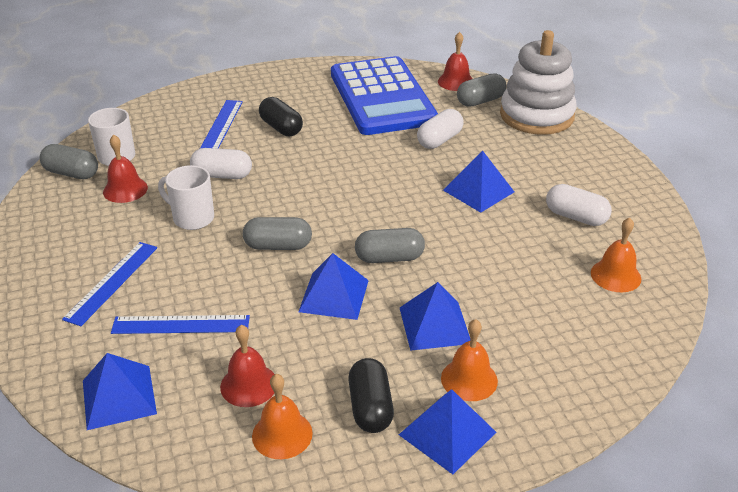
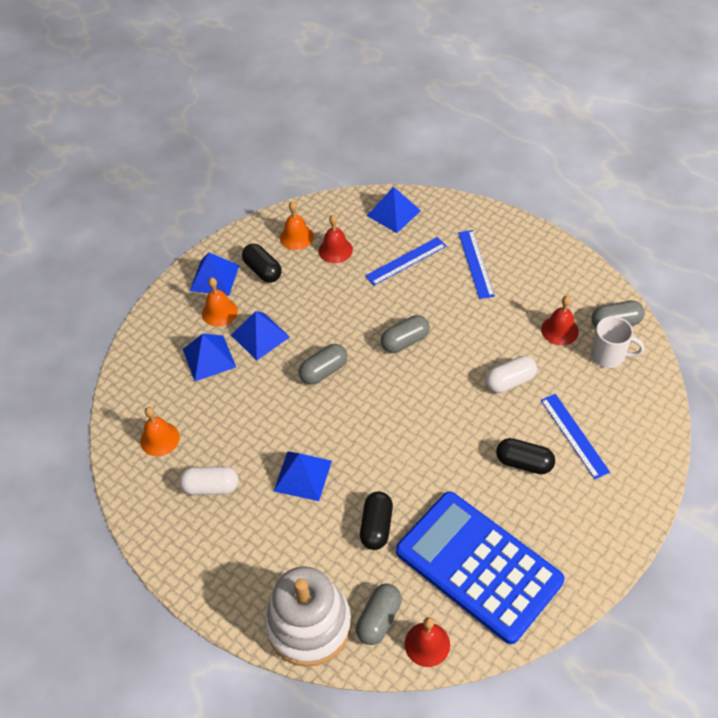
camera: 150 degrees right, 15 degrees up
(192, 218) = (485, 332): white mug -> none
(334, 295) = (336, 324): blue pyramid -> blue pyramid (209, 358)
(439, 140) = (376, 526): white capsule -> black capsule

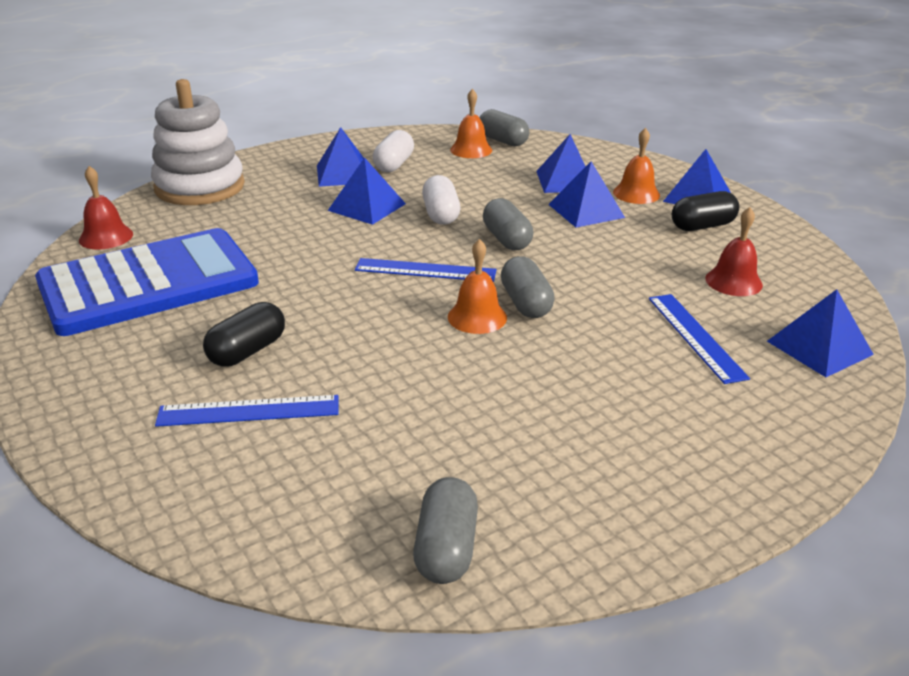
camera: 105 degrees right, 20 degrees down
(243, 519) = (343, 174): none -> blue pyramid
(296, 237) = (767, 257): orange bell -> orange bell (477, 317)
(376, 526) = (264, 234): black capsule -> none
(379, 619) = (162, 218): grey capsule -> grey capsule (502, 141)
(475, 264) = (671, 406): blue ruler -> blue ruler (425, 270)
(510, 381) = (394, 376): white capsule -> white capsule (440, 214)
(559, 330) = (468, 462): red bell -> none
(609, 356) = (373, 508): white mug -> none

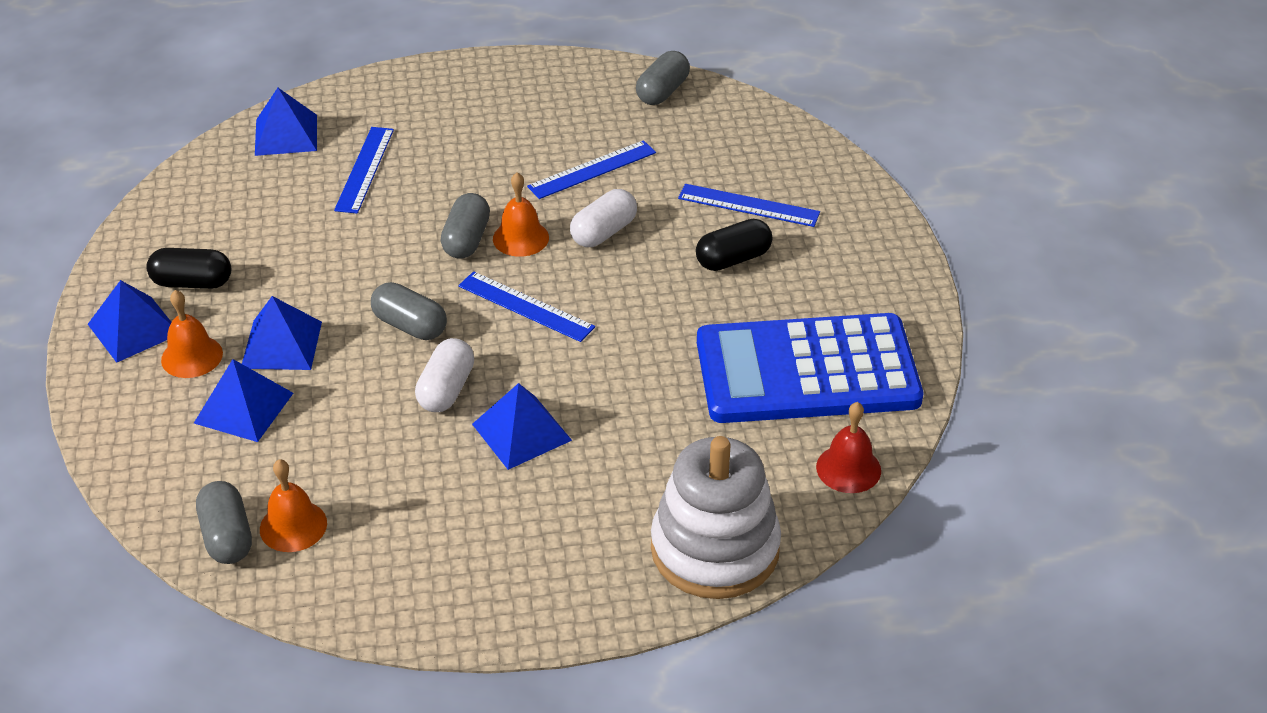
camera: 155 degrees left, 10 degrees up
(343, 174) = (509, 519): blue pyramid -> none
(394, 164) = (427, 521): white capsule -> white capsule (603, 232)
(459, 402) = (592, 170): none -> blue ruler
(506, 239) = (410, 325): grey capsule -> grey capsule turned 60 degrees counterclockwise
(733, 281) = (261, 209): red bell -> none

